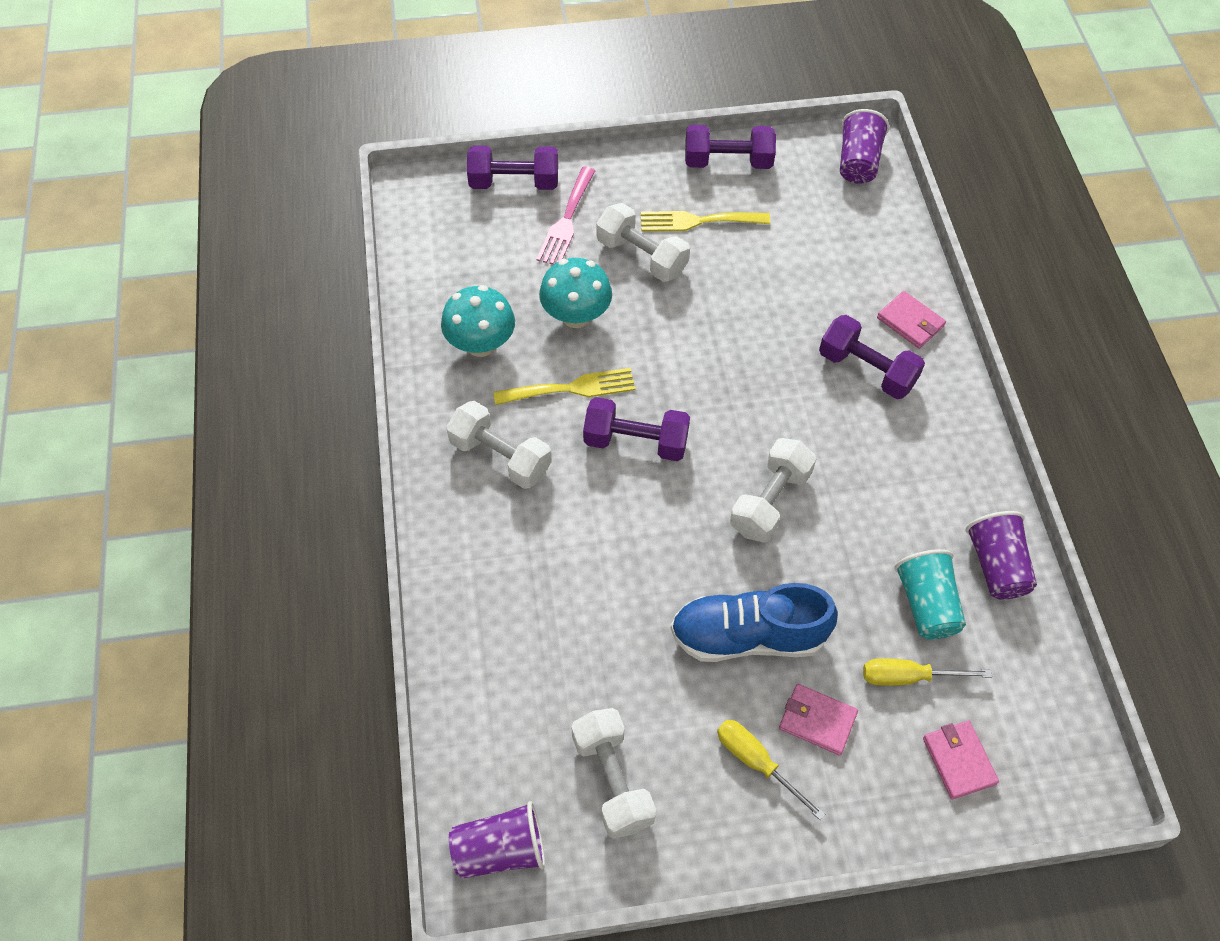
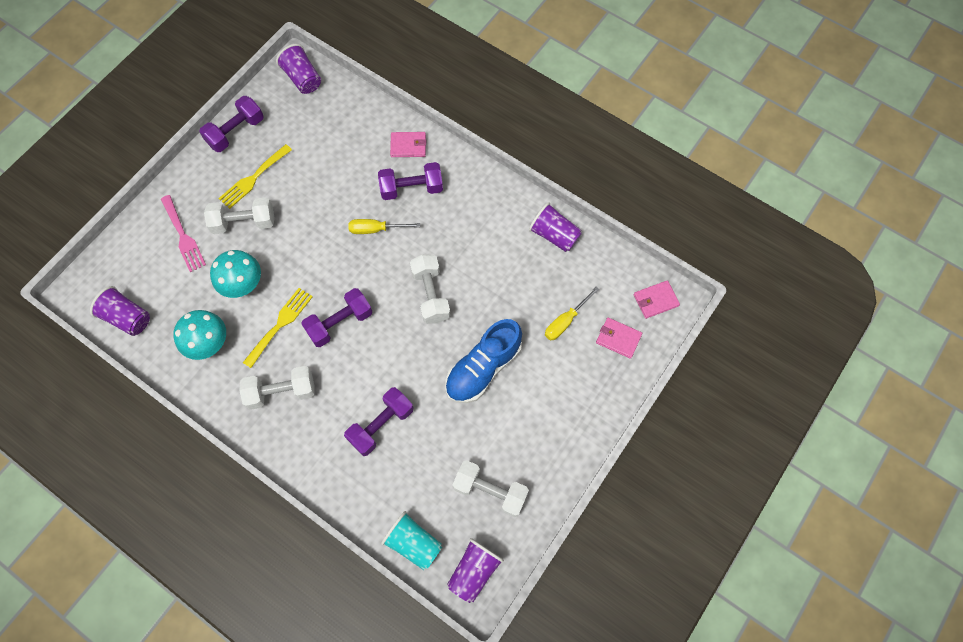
camera: 45 degrees left, 10 degrees up
(431, 253) = (127, 317): none -> purple cup
(514, 183) = (131, 239): purple dumbbell -> purple dumbbell (381, 425)
(756, 763) = (541, 421): yellow screwdriver -> yellow screwdriver (376, 229)
(817, 721) = (548, 377): pink wallet -> pink wallet (655, 300)
(926, 604) = (542, 280): turquoise cup -> turquoise cup (413, 543)

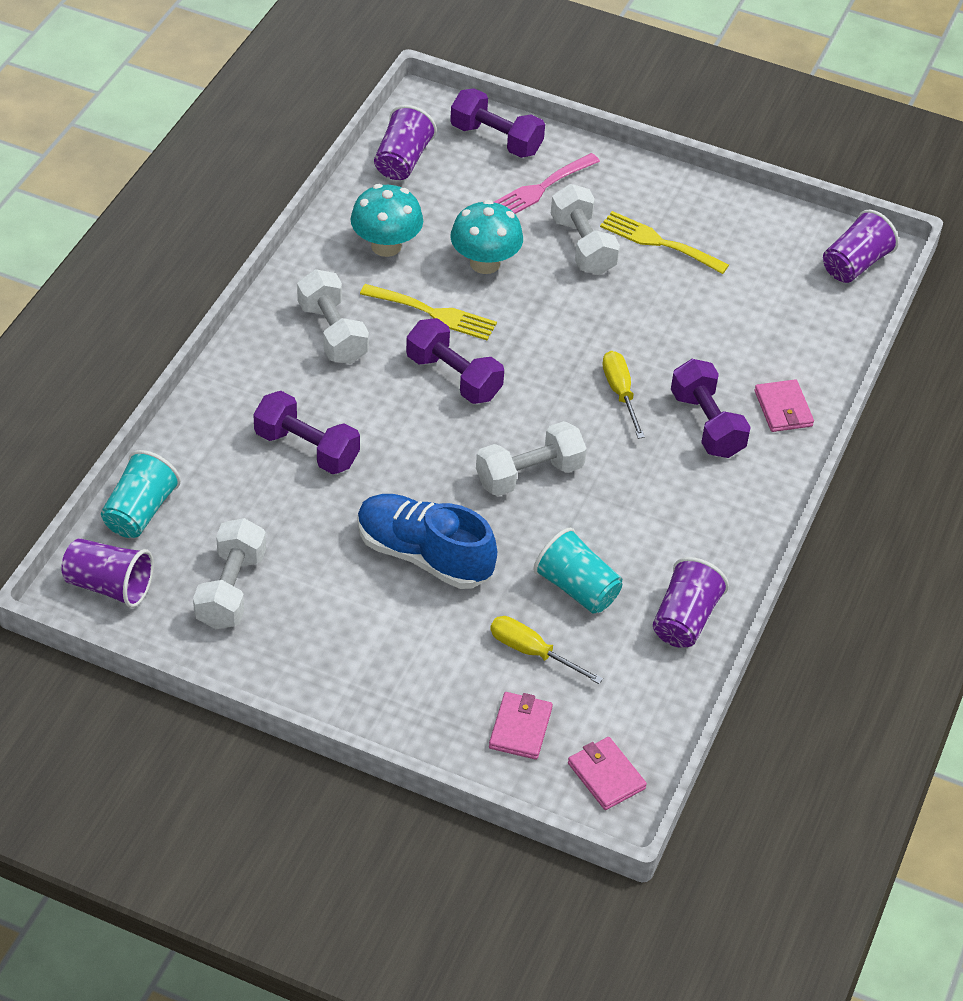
camera: 75 degrees right, 20 degrees down
(236, 132) = (729, 209): purple dumbbell -> purple dumbbell (496, 139)
(522, 287) = (577, 588): none -> turquoise cup

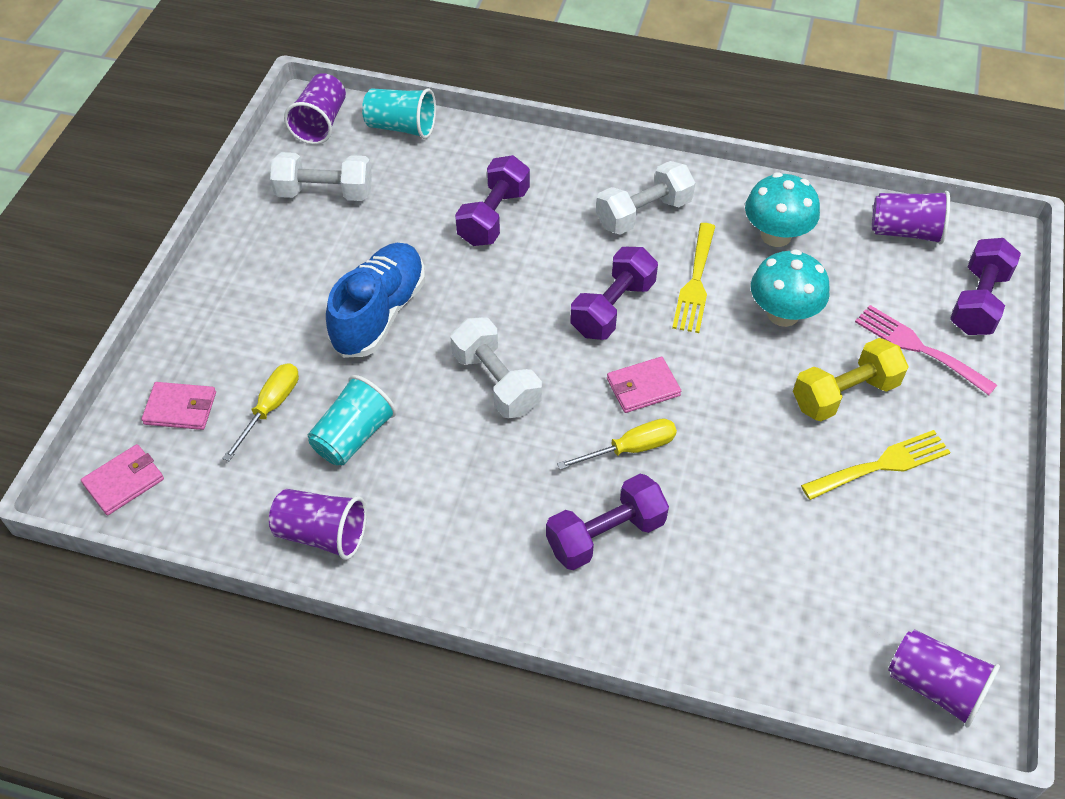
camera: 85 degrees right, 5 degrees up
(583, 246) = (844, 394): white dumbbell -> yellow dumbbell
(658, 242) = (881, 465): yellow fork -> yellow fork turned 45 degrees clockwise
(783, 409) = (651, 613): pink wallet -> pink wallet (643, 387)

